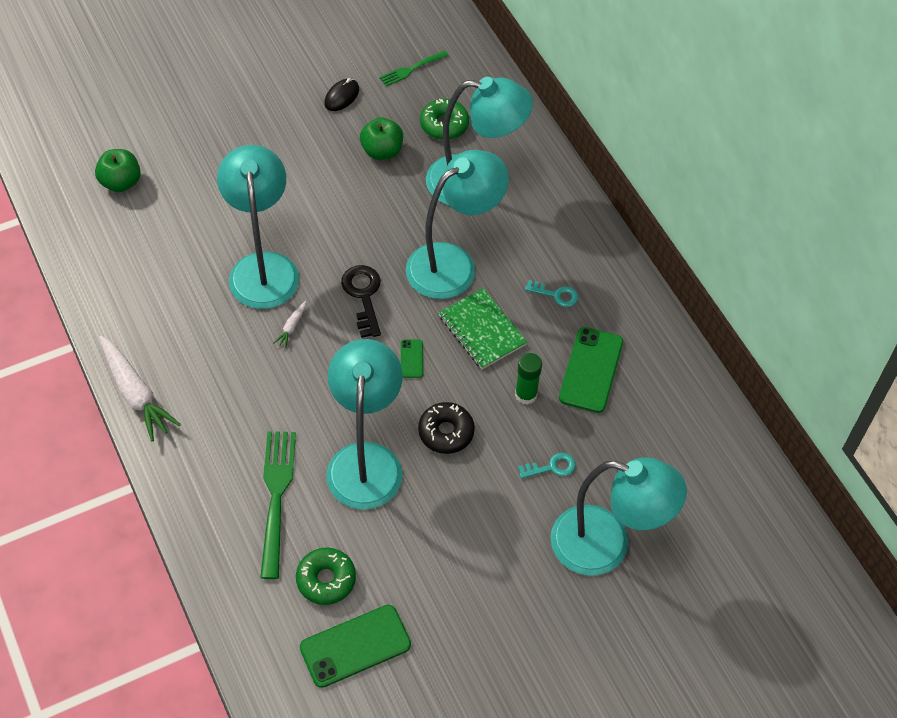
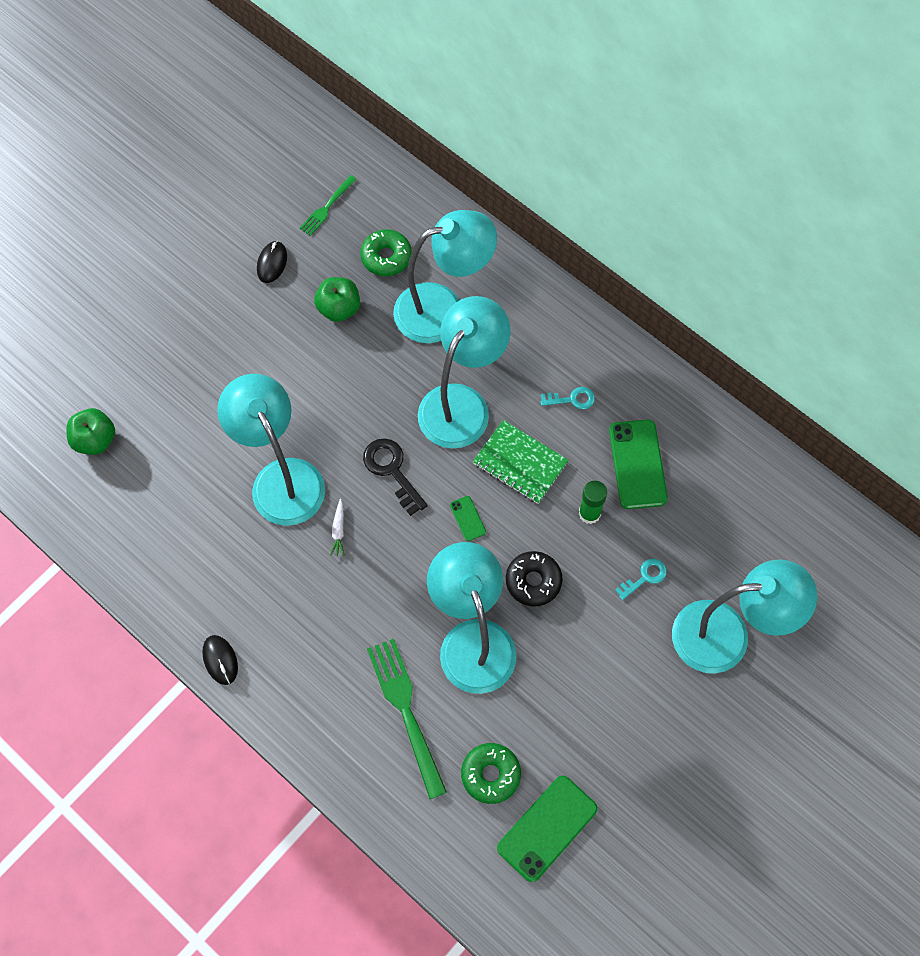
camera: 20 degrees left, 10 degrees up
(135, 393) = (220, 660): white carrot -> black mouse

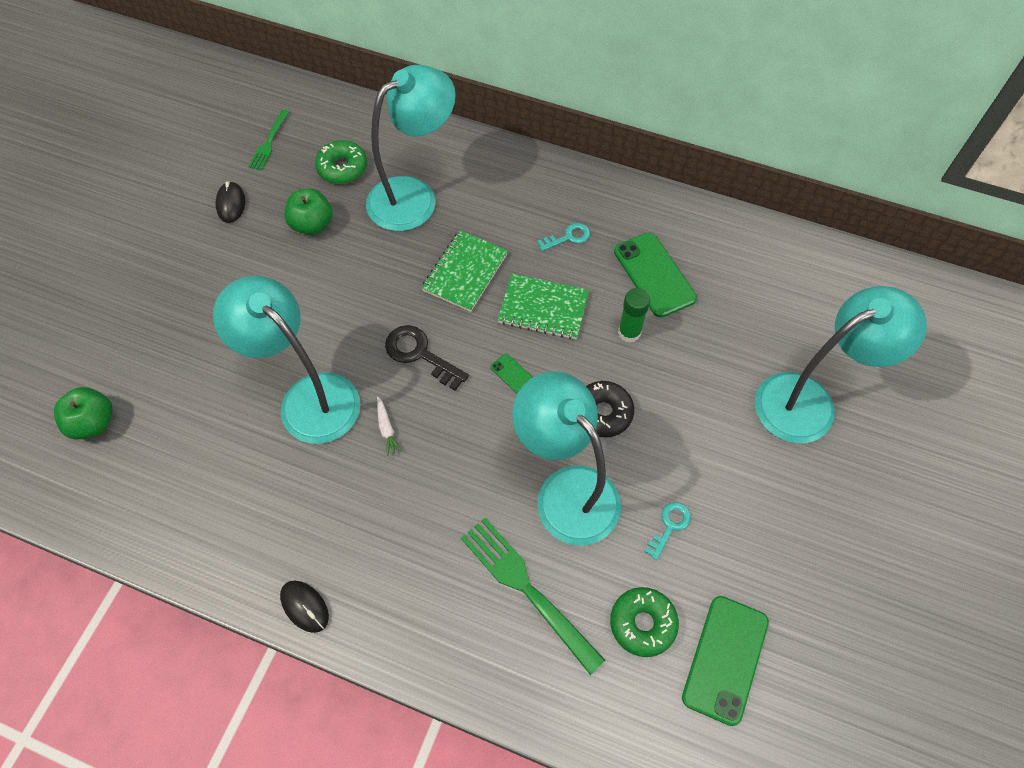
camera: 20 degrees left, 5 degrees down
(462, 403) = (465, 272): turquoise lamp -> green notebook
(645, 577) = (707, 373): turquoise key -> turquoise key (669, 526)

